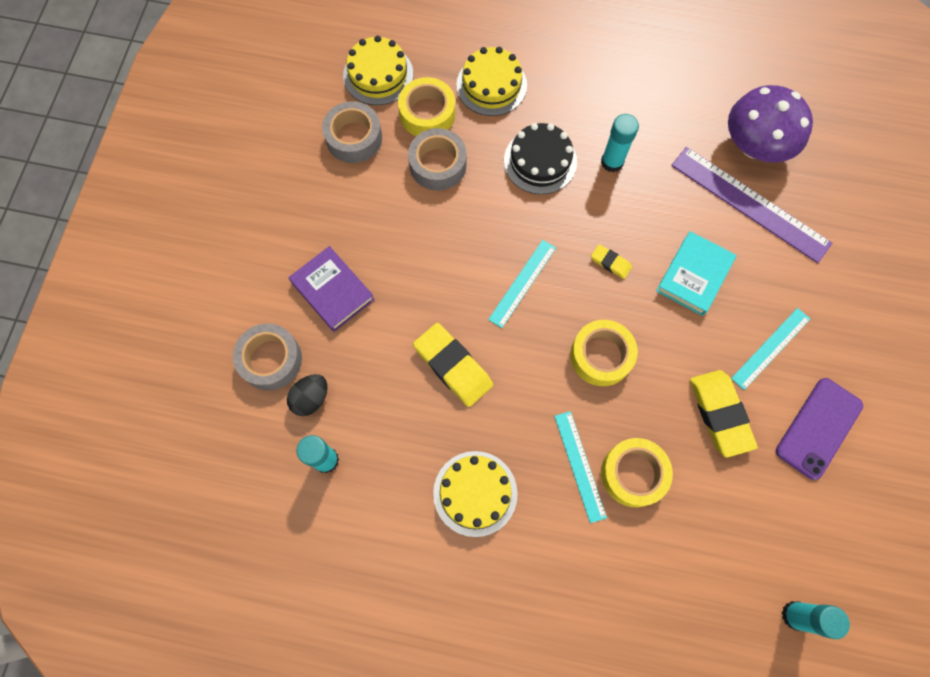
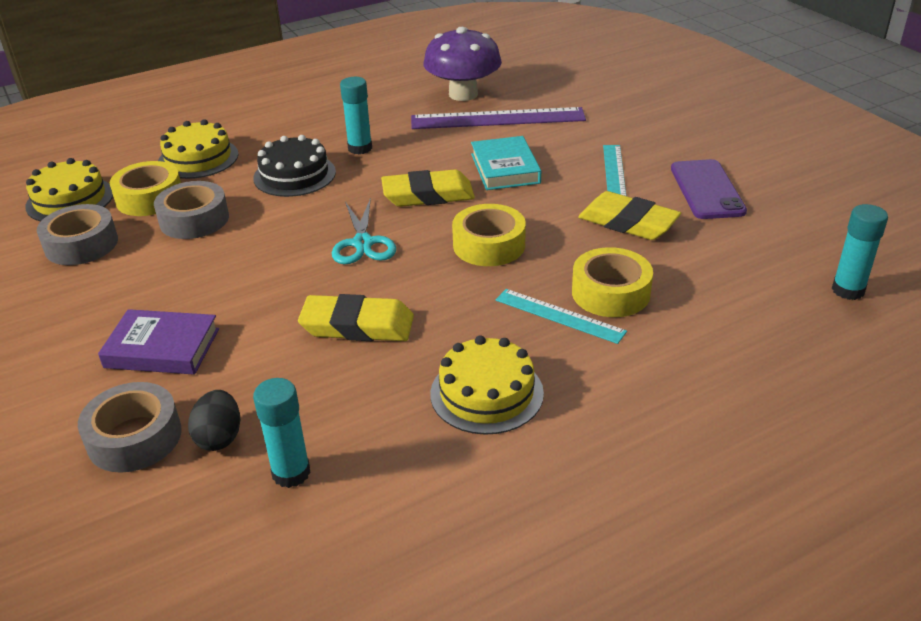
camera: 40 degrees left, 35 degrees down
(522, 283) = (363, 243): turquoise ruler -> turquoise scissors
(610, 263) = (428, 195): yellow eraser -> yellow eraser, size x1.99

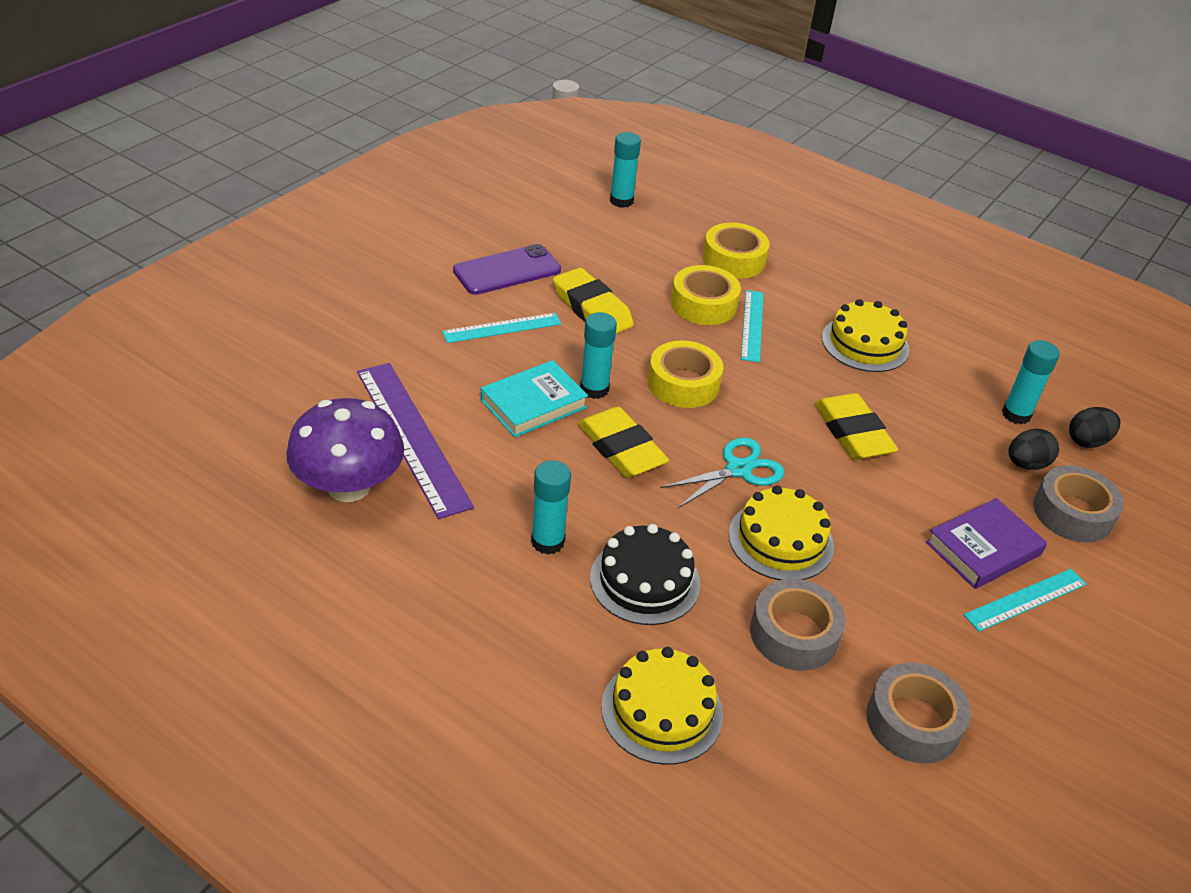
camera: 120 degrees left, 5 degrees up
(70, 200) = (846, 808): yellow cake -> yellow cake (781, 540)
(94, 348) = (1025, 599): none -> turquoise ruler
(149, 198) = (783, 710): yellow tape -> yellow tape (734, 259)
(162, 348) = (983, 548): purple book -> purple book turned 75 degrees clockwise
(203, 519) = (1087, 441): none -> black egg
(507, 198) = (594, 389): none -> turquoise glue stick
(628, 222) = (592, 308): yellow eraser -> yellow eraser turned 45 degrees counterclockwise

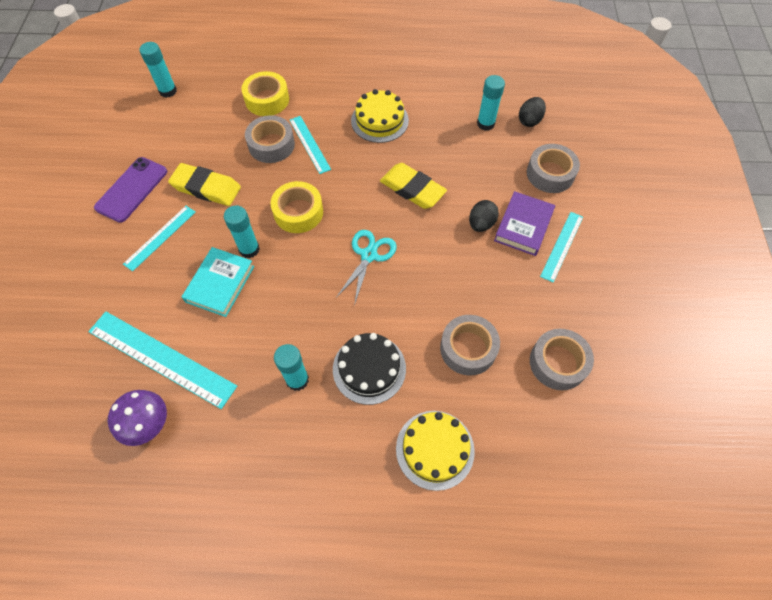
camera: 30 degrees left, 20 degrees up
(349, 486) = (147, 423): purple mushroom -> purple mushroom, size x0.66
(412, 436) = (161, 358): purple ruler -> turquoise ruler
(621, 448) = (294, 283): yellow eraser -> none
(703, 304) = (271, 145): yellow tape -> grey tape
(781, 540) = (422, 290): yellow cake -> none
(1026, 464) = (510, 155): black egg -> black egg (481, 224)

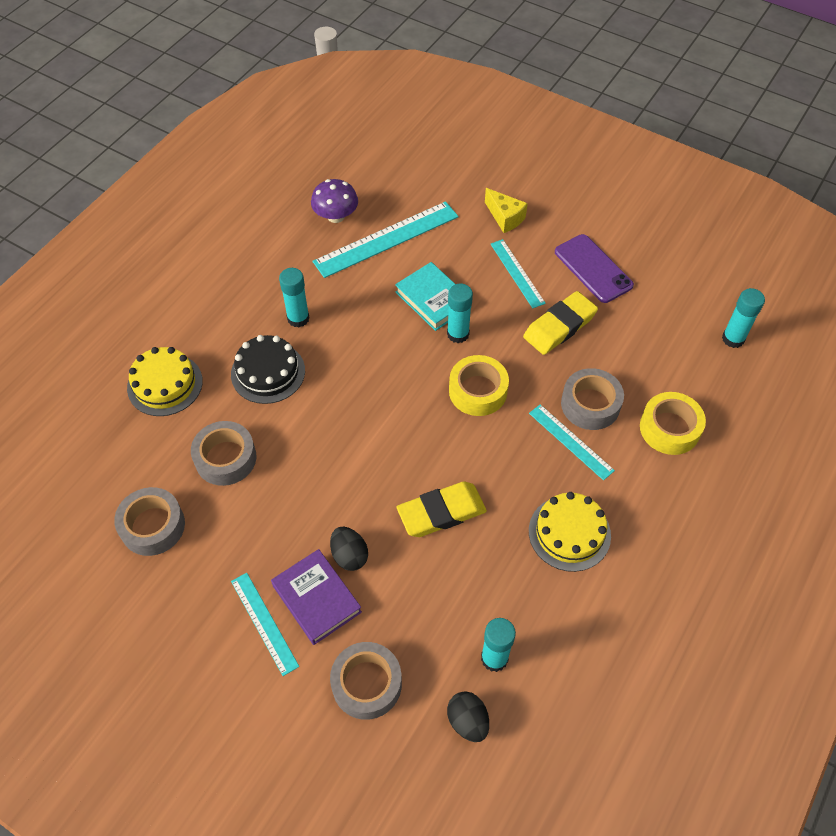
camera: 120 degrees right, 5 degrees down
(93, 274) = (505, 218): none -> yellow cheese
(309, 144) = (570, 441): turquoise ruler -> turquoise ruler turned 45 degrees clockwise
(369, 255) = (383, 428): turquoise scissors -> none

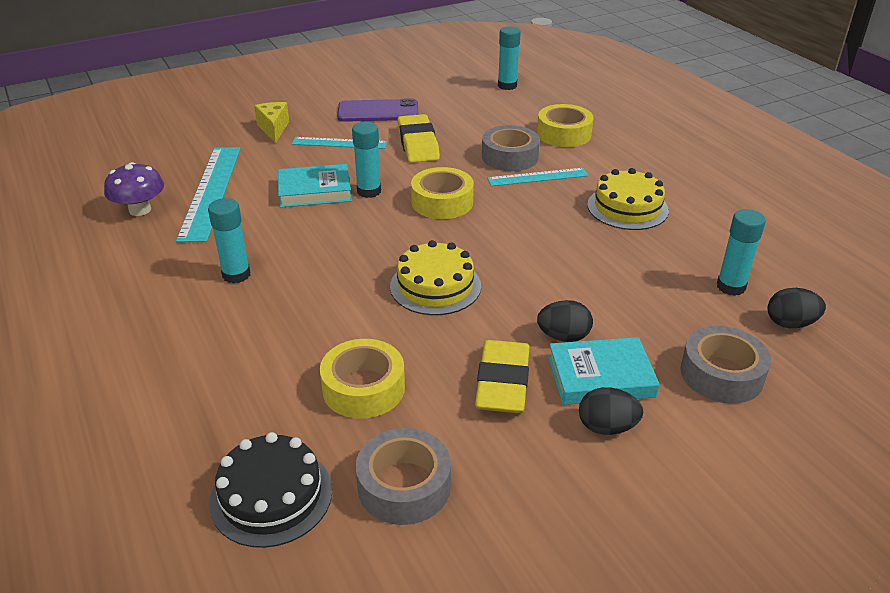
camera: 60 degrees left, 20 degrees down
(165, 384) = (204, 407): yellow cake -> yellow cake (435, 286)
(225, 458) = (363, 388): grey tape -> yellow tape
(264, 623) = (607, 427): turquoise ruler -> black egg
(268, 372) = (281, 318): black cake -> black cake (271, 496)
(316, 599) = (600, 377): purple book -> turquoise book
(441, 512) = (556, 264): yellow eraser -> yellow eraser (502, 382)
(505, 218) = (273, 129): yellow cheese -> yellow cheese turned 90 degrees counterclockwise

